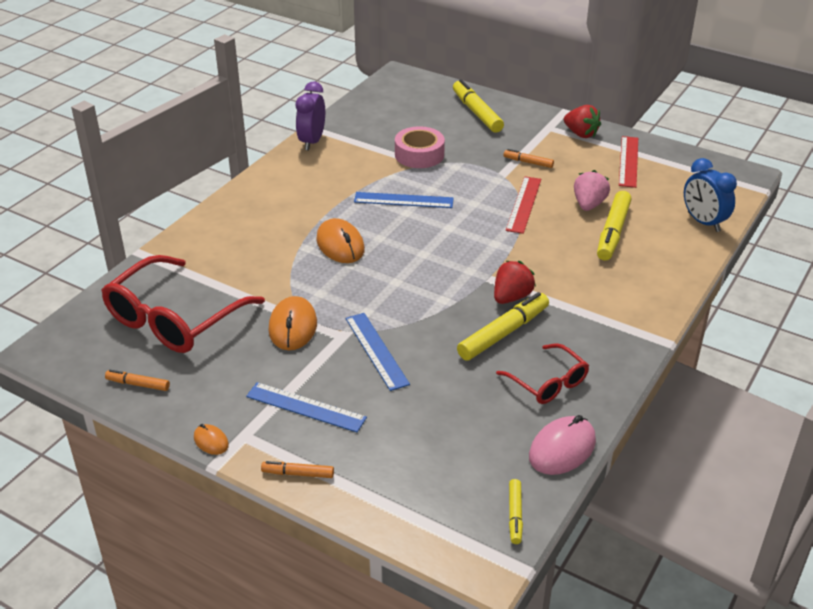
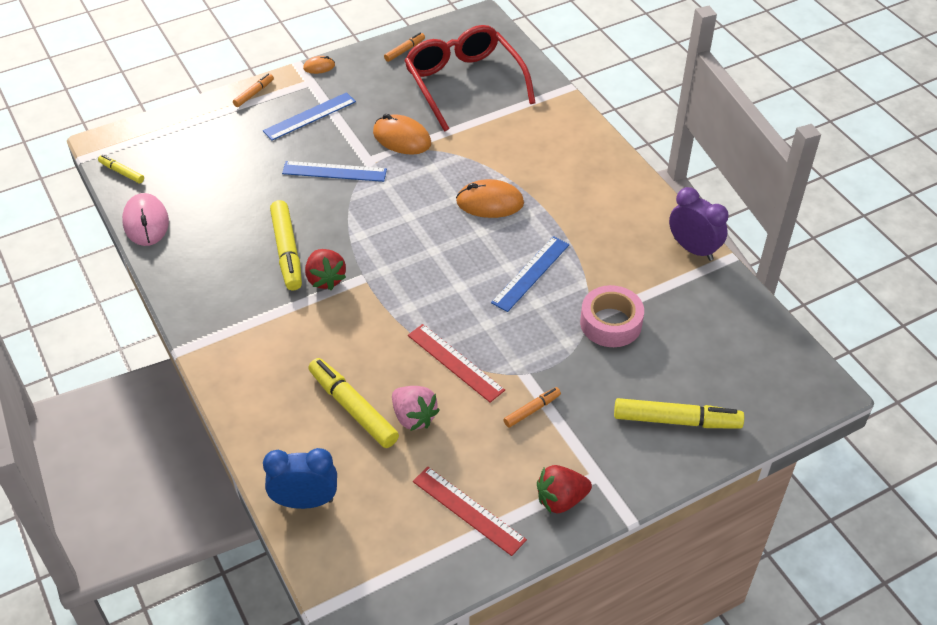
camera: 120 degrees right, 10 degrees up
(548, 382) = (211, 249): red glasses -> none

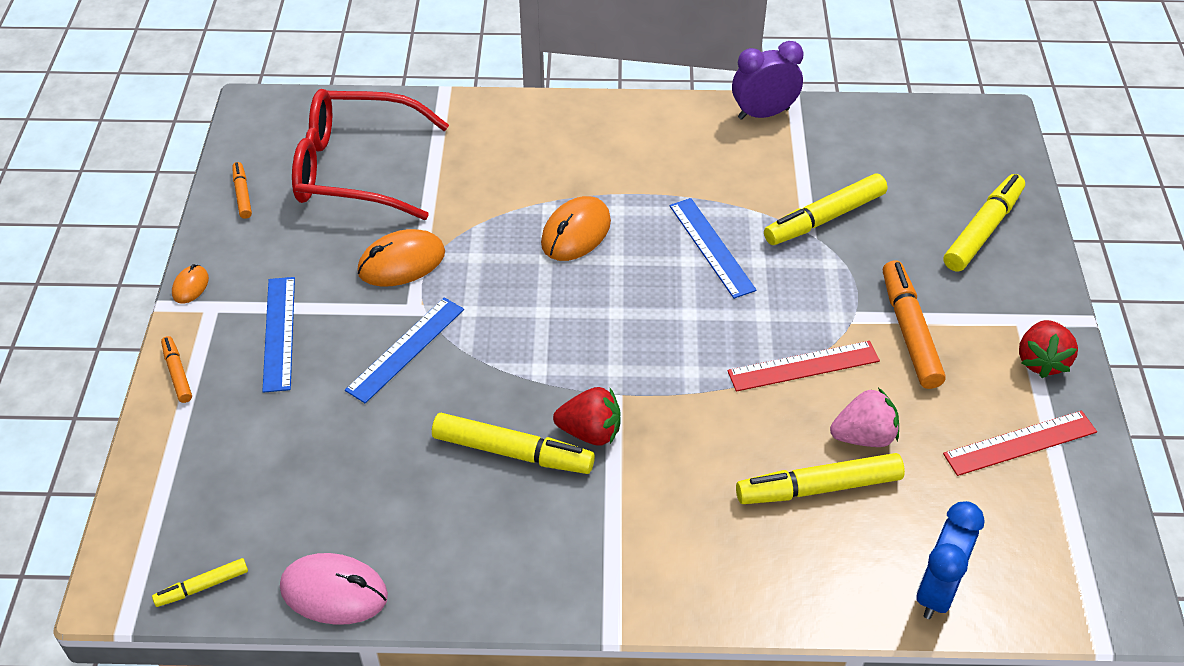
camera: 60 degrees left, 0 degrees up
(531, 410) = (909, 332): orange marker -> orange marker, size x1.89
(611, 323) = (825, 218): pink tape -> yellow marker

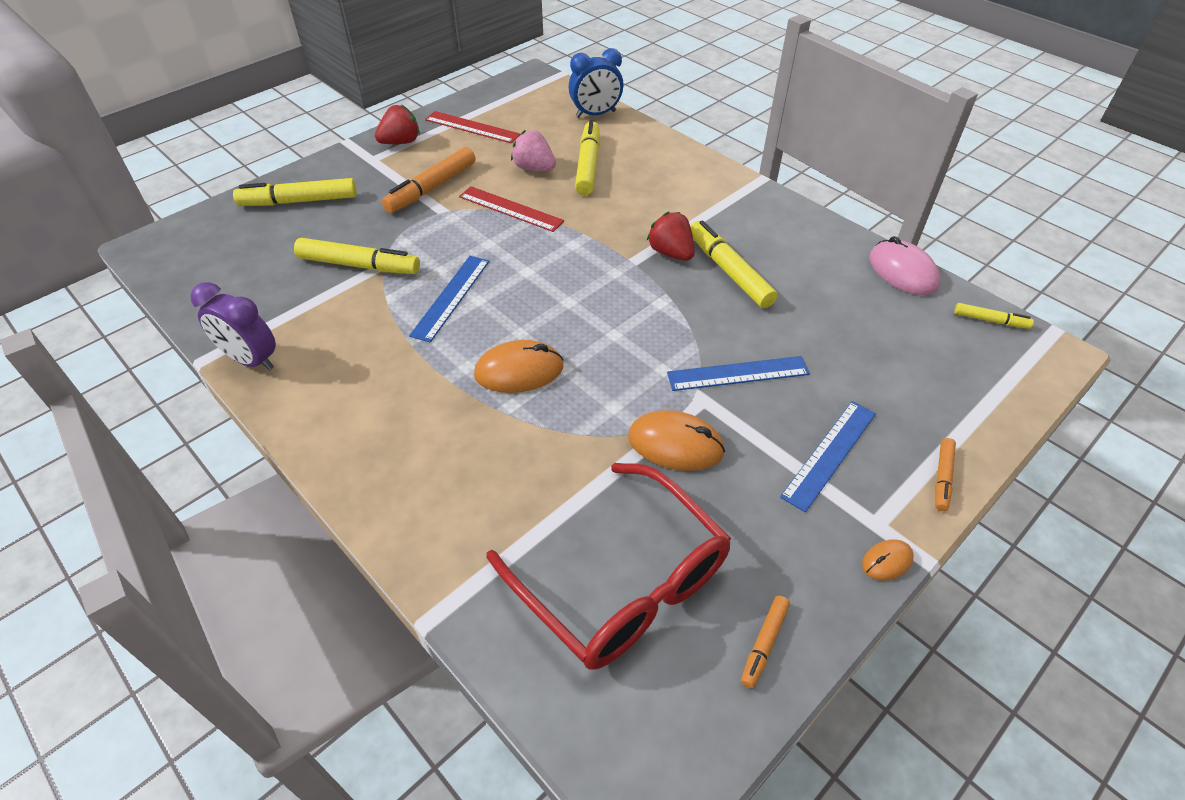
camera: 135 degrees left, 0 degrees up
(819, 488) = (588, 165): yellow marker -> yellow marker turned 120 degrees counterclockwise

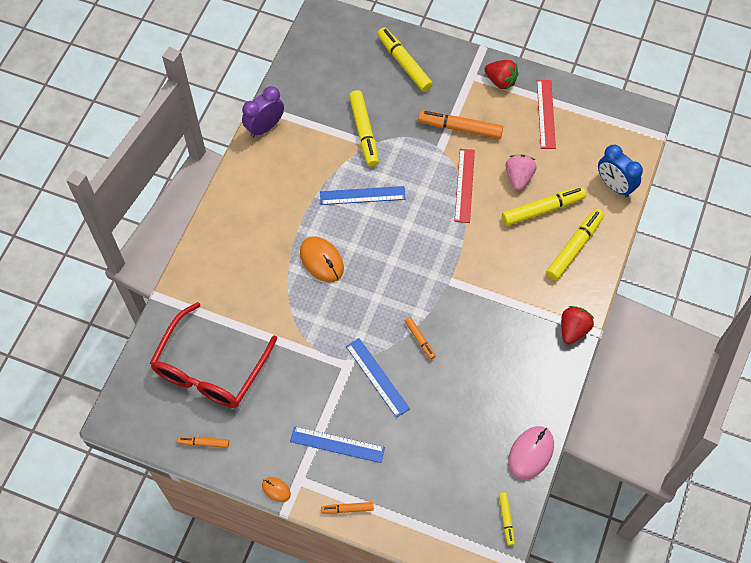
camera: 65 degrees right, 15 degrees up
(251, 360) = (265, 127): purple clock -> purple clock turned 45 degrees clockwise
(671, 253) = (471, 300): red strawberry -> red strawberry (573, 329)
(675, 444) = (306, 362): orange mouse -> none
(701, 314) = (419, 339): none -> orange marker
(729, 272) = (470, 343): yellow marker -> yellow marker (574, 248)

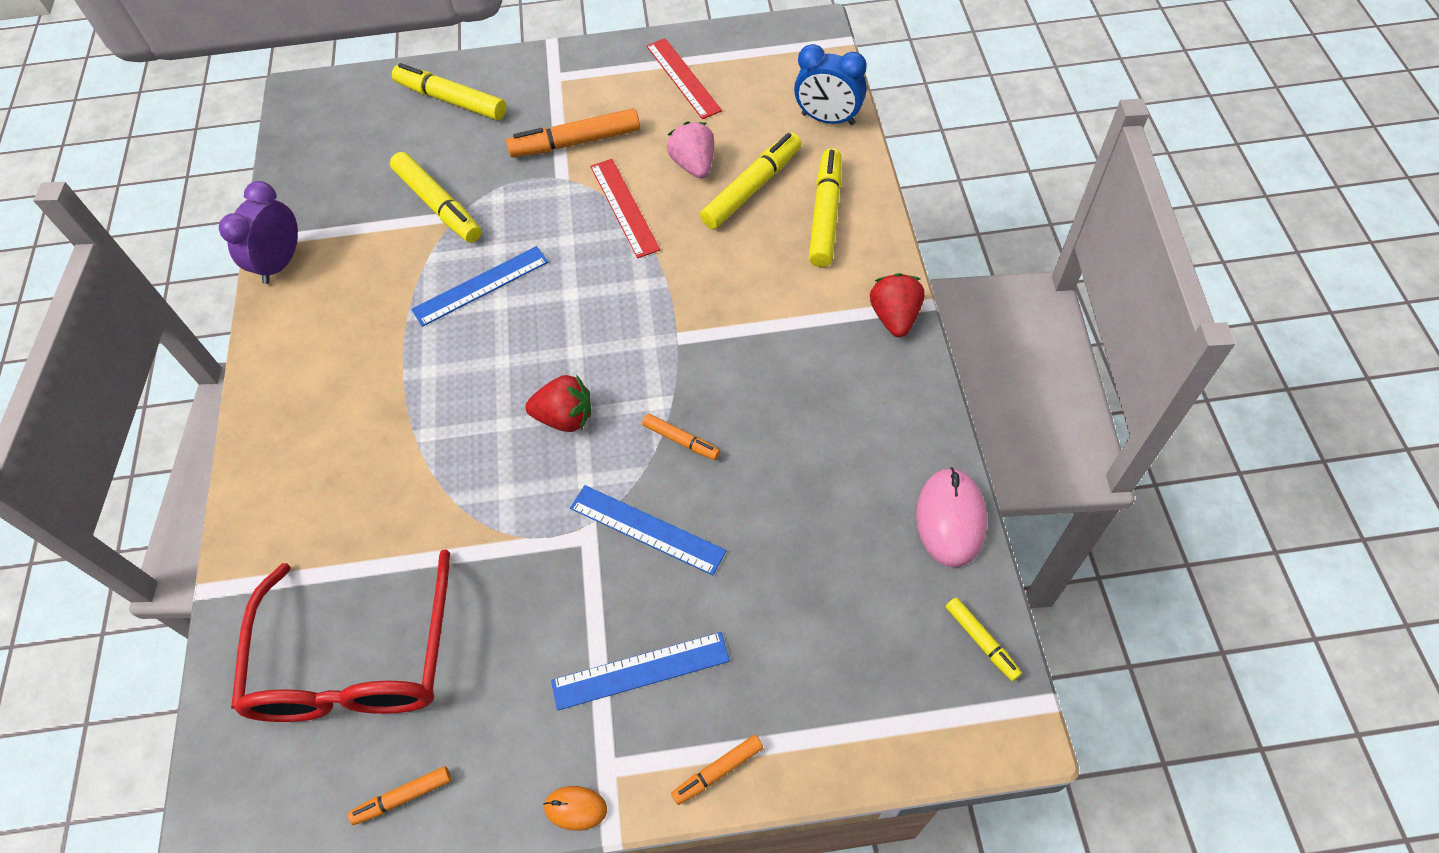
camera: 25 degrees left, 5 degrees down
(321, 260) = (464, 402): orange mouse -> none
(500, 81) = (598, 66): red strawberry -> red strawberry (565, 417)

